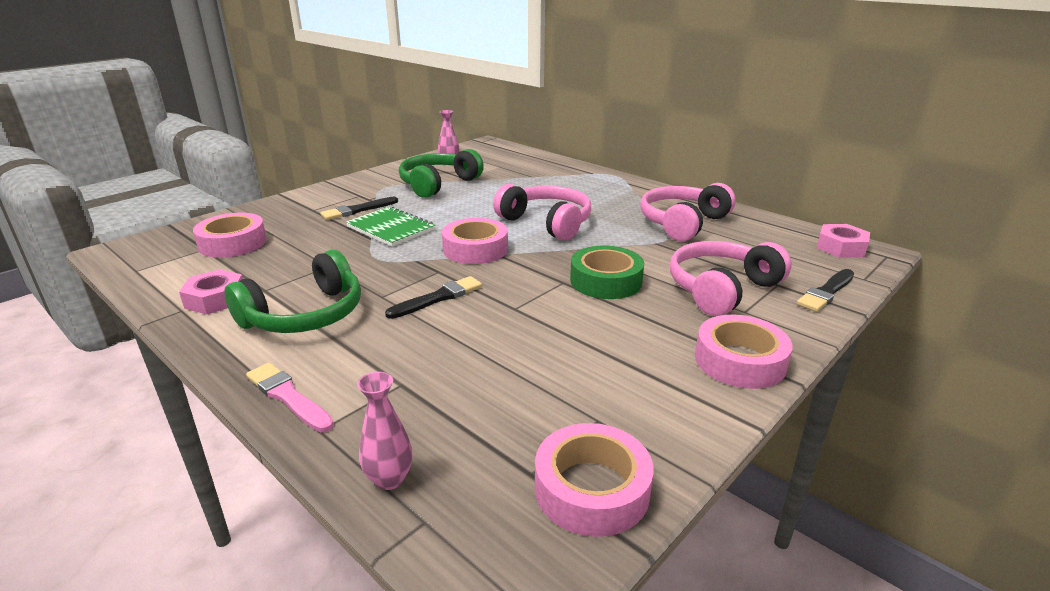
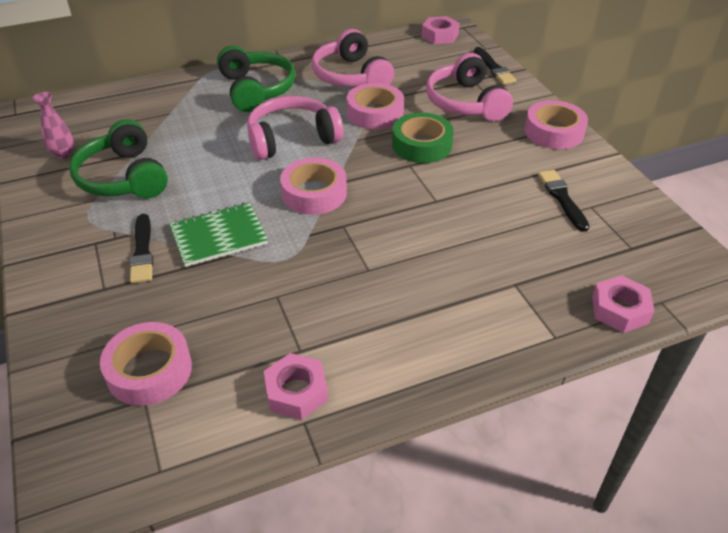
camera: 65 degrees left, 15 degrees up
(288, 396) = (505, 350): pink brush -> none
(305, 315) = (374, 325): green headphones -> green headphones (257, 89)
(389, 479) = (619, 309): pink vase -> pink nut
(438, 298) = (393, 237): black brush -> black brush (562, 198)
(591, 489) = (651, 229): pink tape -> pink tape (375, 113)

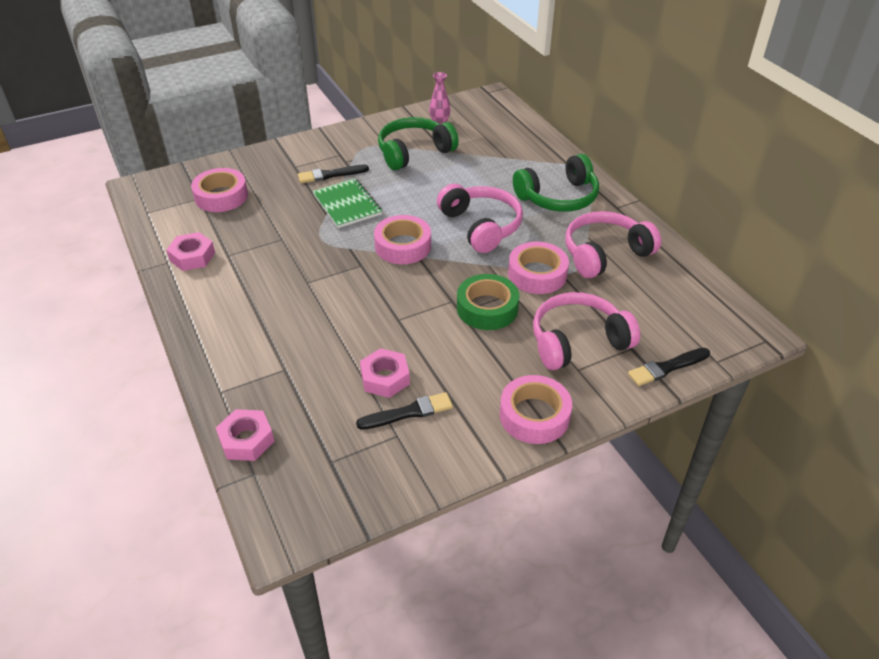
camera: 85 degrees right, 0 degrees up
(440, 35) = (731, 319): pink nut -> pink nut (385, 378)

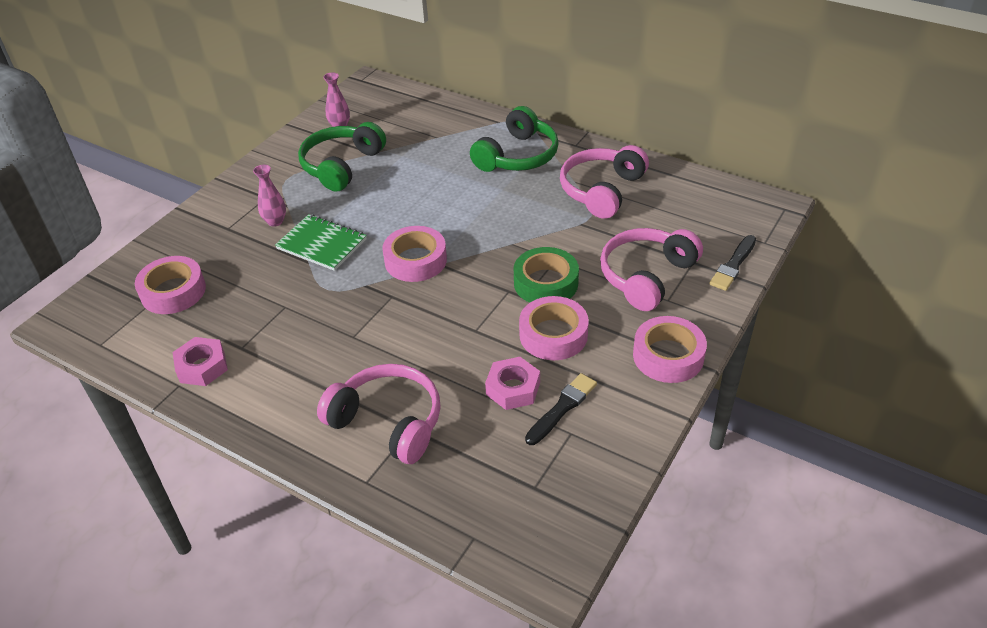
camera: 30 degrees left, 0 degrees up
(246, 440) = (436, 511): pink nut -> none
(330, 175) = (275, 221): black brush -> pink vase
(481, 226) = (472, 211): pink headphones -> pink headphones (388, 422)
(537, 274) = (561, 233): pink tape -> pink tape (553, 335)

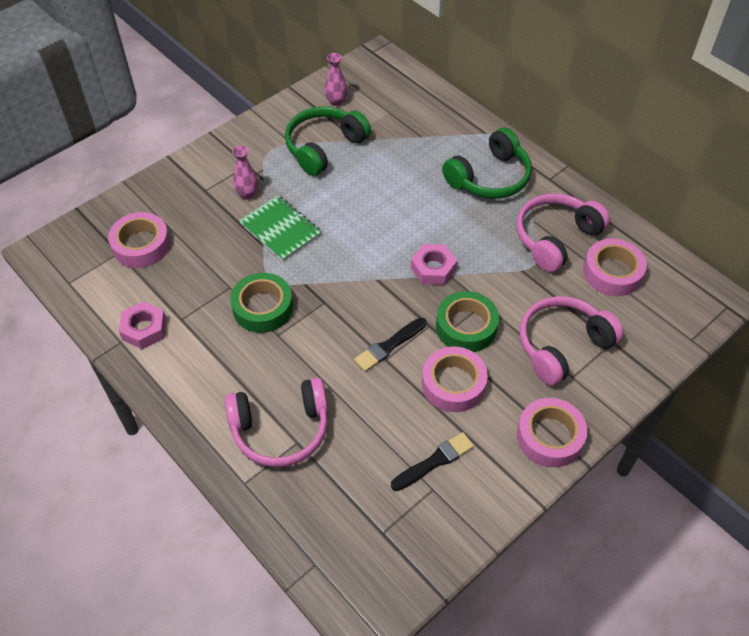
camera: 15 degrees right, 10 degrees up
(328, 316) = (263, 308): none -> green tape
(388, 422) = (281, 430): pink headphones -> pink headphones turned 120 degrees clockwise
(415, 260) = (357, 270): pink tape -> pink tape (612, 272)
(513, 388) = (398, 429): pink nut -> pink nut (433, 268)
(733, 265) = (650, 356): black brush -> black brush (389, 346)

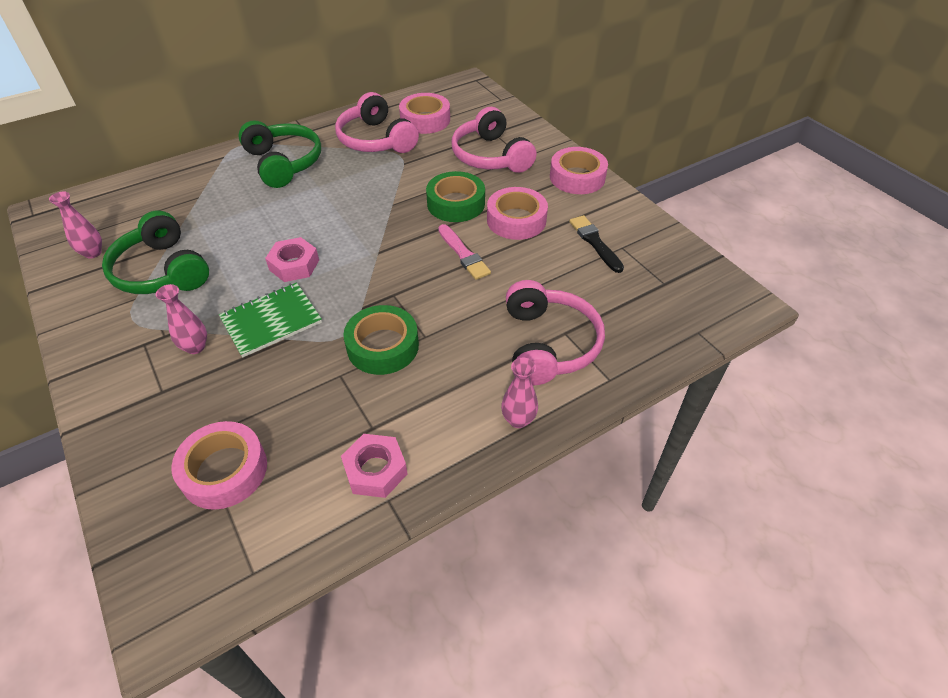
camera: 80 degrees left, 5 degrees down
(195, 415) = (518, 419): none -> pink vase
(389, 346) = (463, 254): black brush -> pink brush
(433, 268) = (380, 213): pink nut -> pink nut (294, 265)

